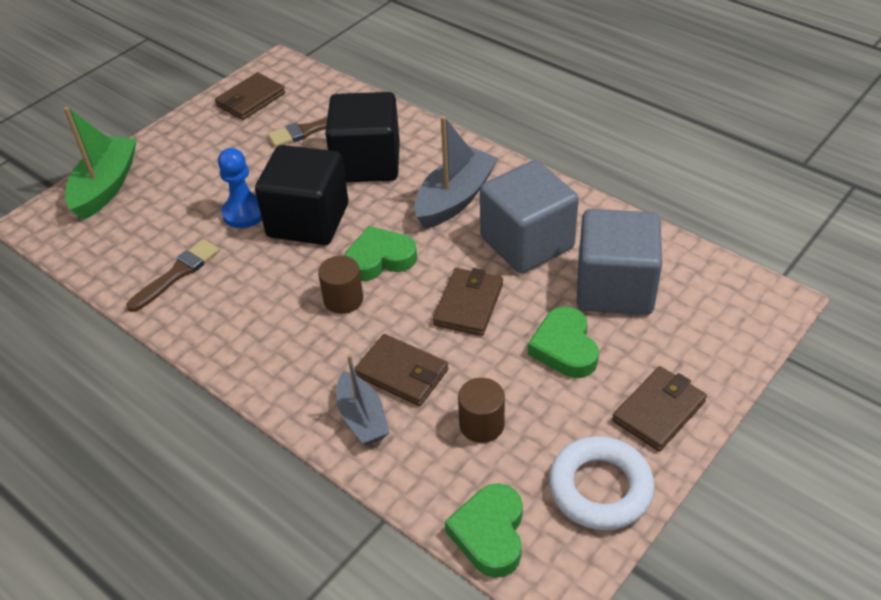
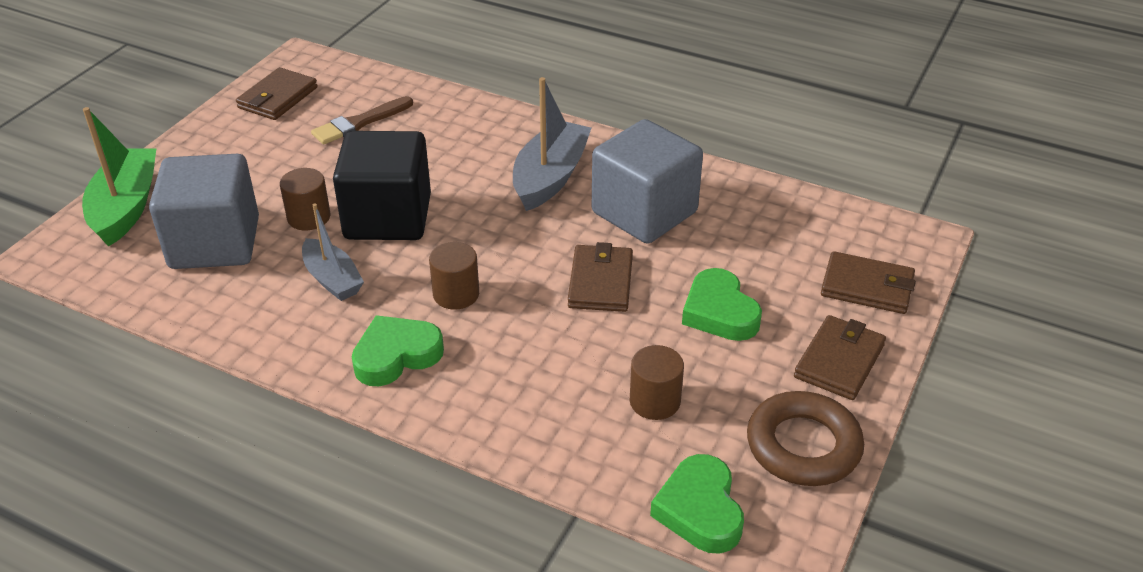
camera: 15 degrees left, 5 degrees down
(177, 274) = (246, 291): brown brush -> none
(244, 213) = (309, 217): blue pawn -> brown cylinder
(362, 418) = (518, 413): grey boat -> grey boat (332, 279)
(367, 163) = (437, 151): black cube -> none
(380, 259) = (485, 247): green heart -> green heart (396, 355)
(402, 373) = (548, 361): brown wallet -> brown wallet (867, 287)
(600, 488) = (803, 446): white ring -> brown ring
(614, 288) = (753, 246): grey cube -> grey cube (215, 243)

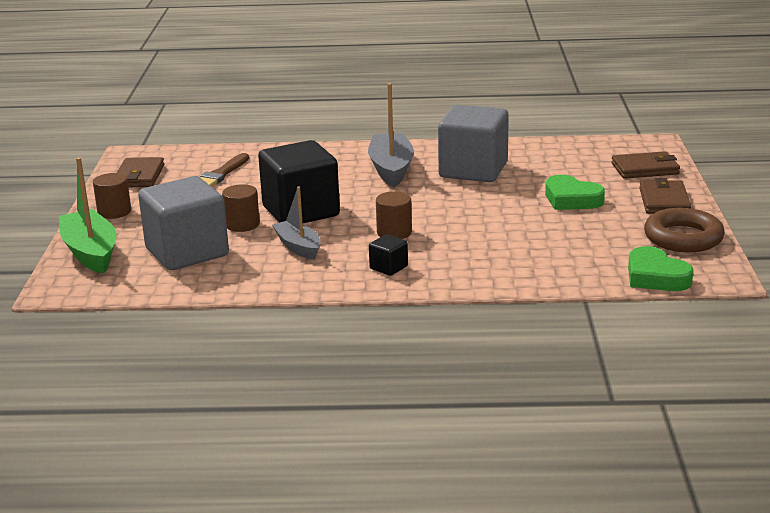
camera: 25 degrees left, 15 degrees down
(332, 279) = (298, 247): grey boat -> grey boat turned 150 degrees counterclockwise
(396, 355) = (388, 267): green heart -> black cube
(600, 282) = (482, 205): brown wallet -> none
(655, 401) = (577, 243): brown cylinder -> brown cylinder (114, 212)

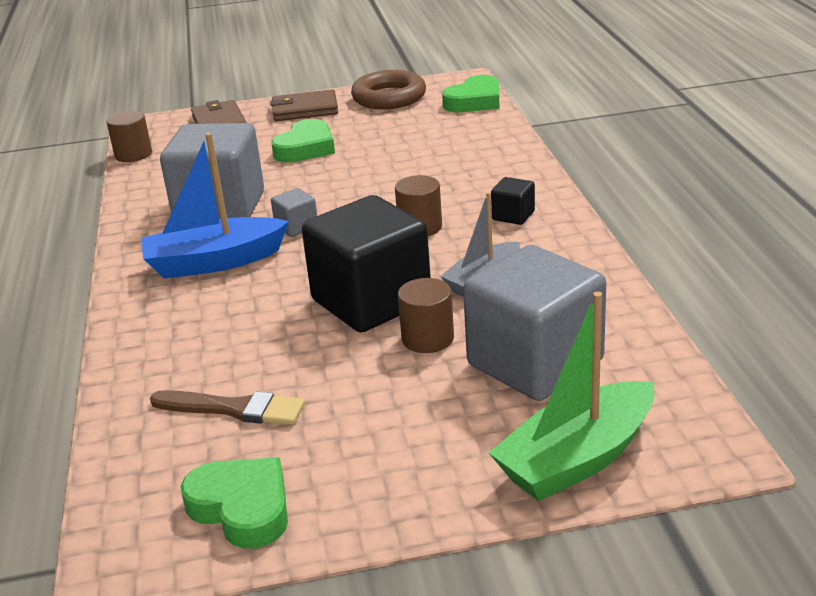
camera: 100 degrees left, 5 degrees up
(114, 212) = (412, 486): brown cylinder -> brown cylinder (133, 154)
(139, 176) = (242, 508): brown wallet -> green heart
(391, 169) = (214, 262): grey boat -> blue boat
(425, 193) = (296, 227): none -> grey cube

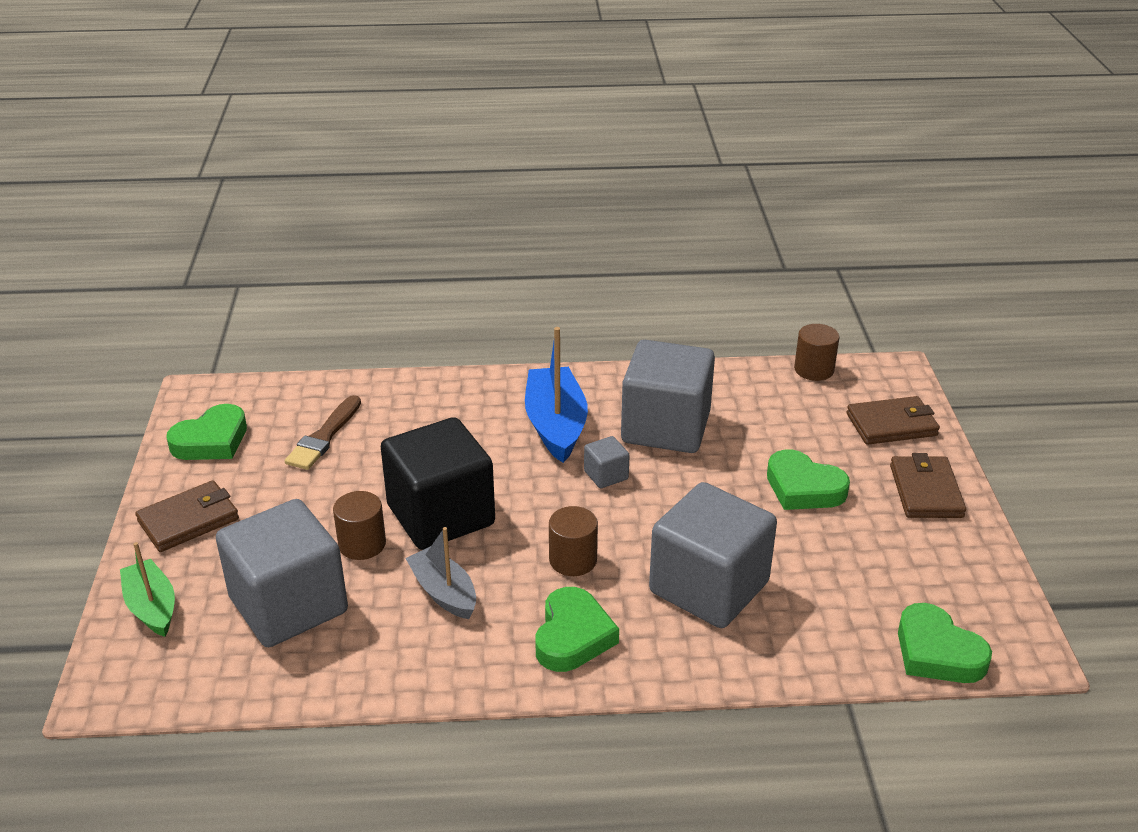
camera: 95 degrees right, 5 degrees up
(389, 97) = (962, 568): brown ring -> none
(416, 477) = (189, 520): none -> brown wallet
(436, 172) = (709, 587): none -> grey cube
(513, 216) = (572, 636): black cube -> green heart
(577, 459) = (152, 607): green boat -> green boat, size x0.64

